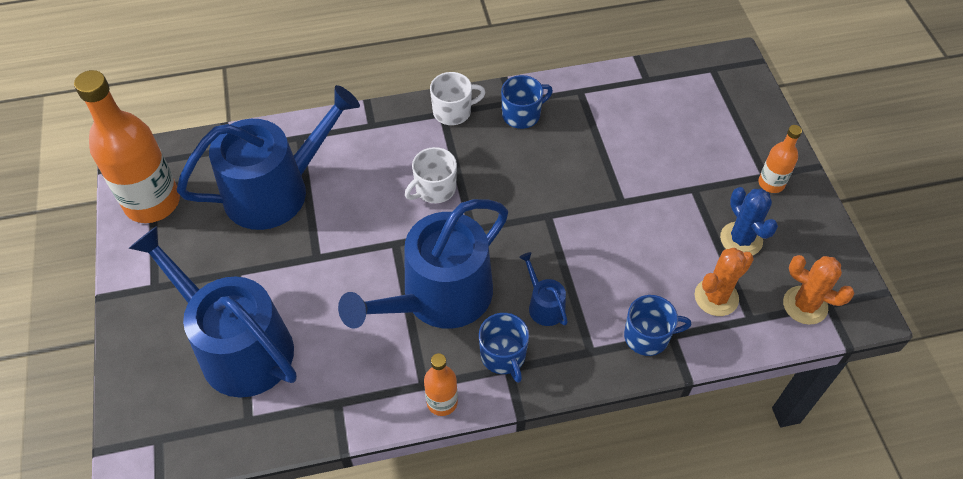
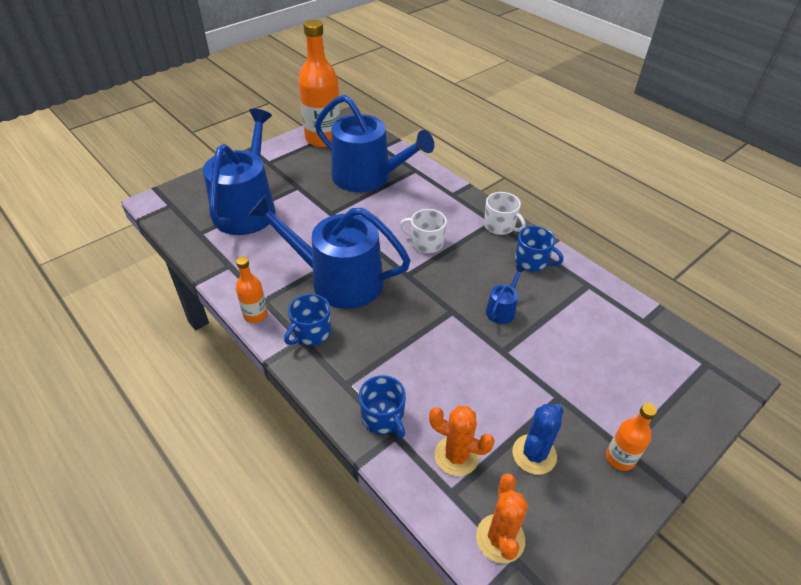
camera: 60 degrees right, 10 degrees down
(544, 305) = (369, 339): blue watering can -> blue watering can (502, 309)

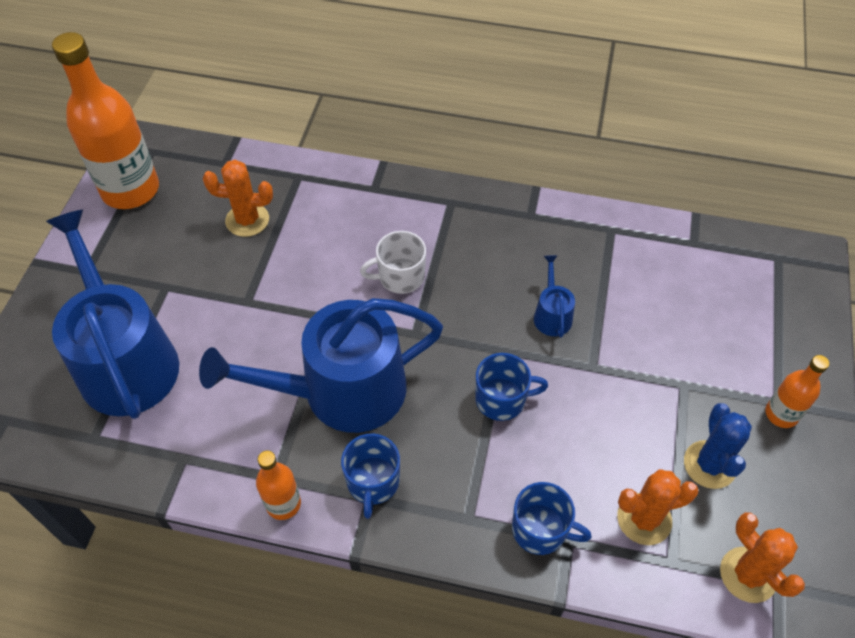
camera: 35 degrees left, 10 degrees up
(368, 177) = (247, 220): blue watering can -> orange cactus
(500, 226) = (463, 204): white mug -> none
(532, 261) = (534, 232): blue mug -> blue mug (501, 399)

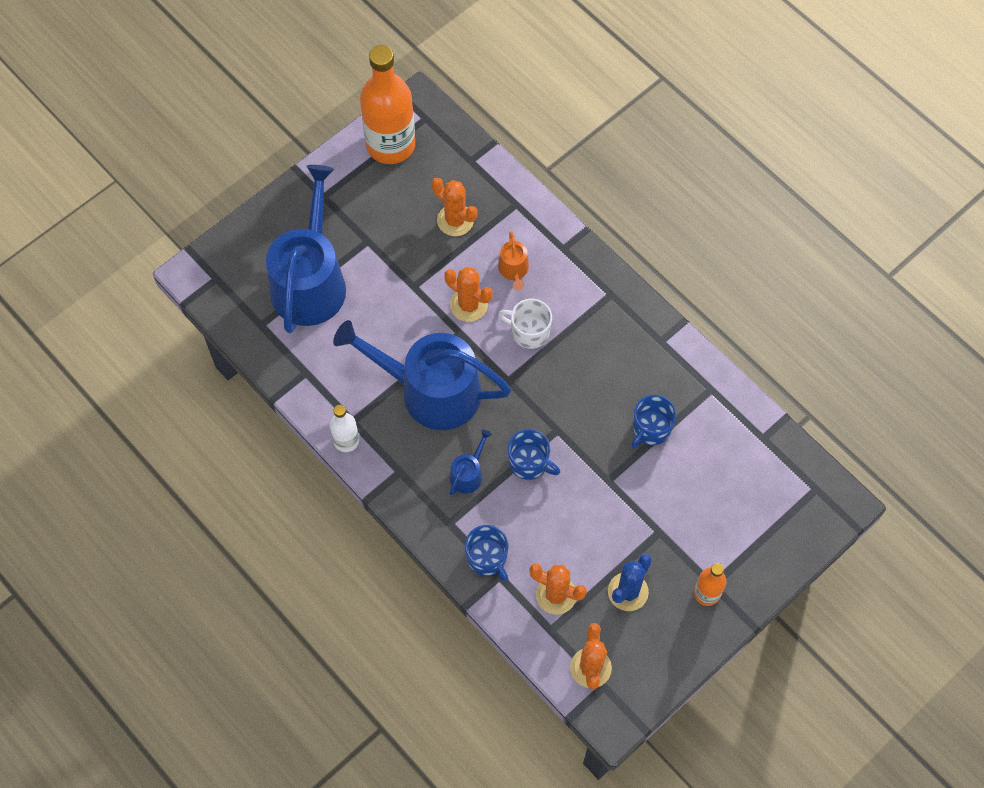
camera: 35 degrees right, 10 degrees up
(283, 504) = (346, 441): orange bottle -> white bottle
(319, 287) = (469, 305): none -> orange cactus
(341, 232) = (514, 270): none -> orange watering can
(373, 482) = (408, 462): blue mug -> blue mug (651, 429)
(552, 314) = (611, 426): blue watering can -> blue watering can (468, 474)

